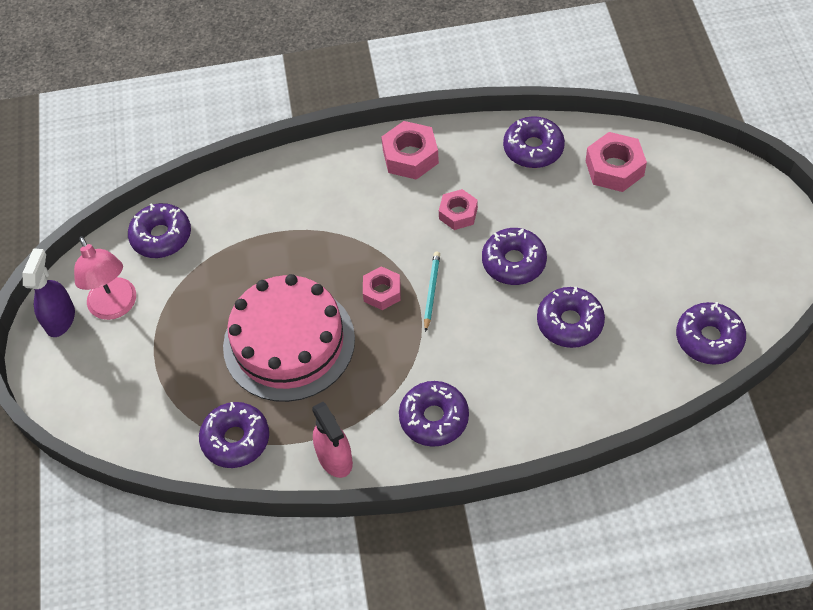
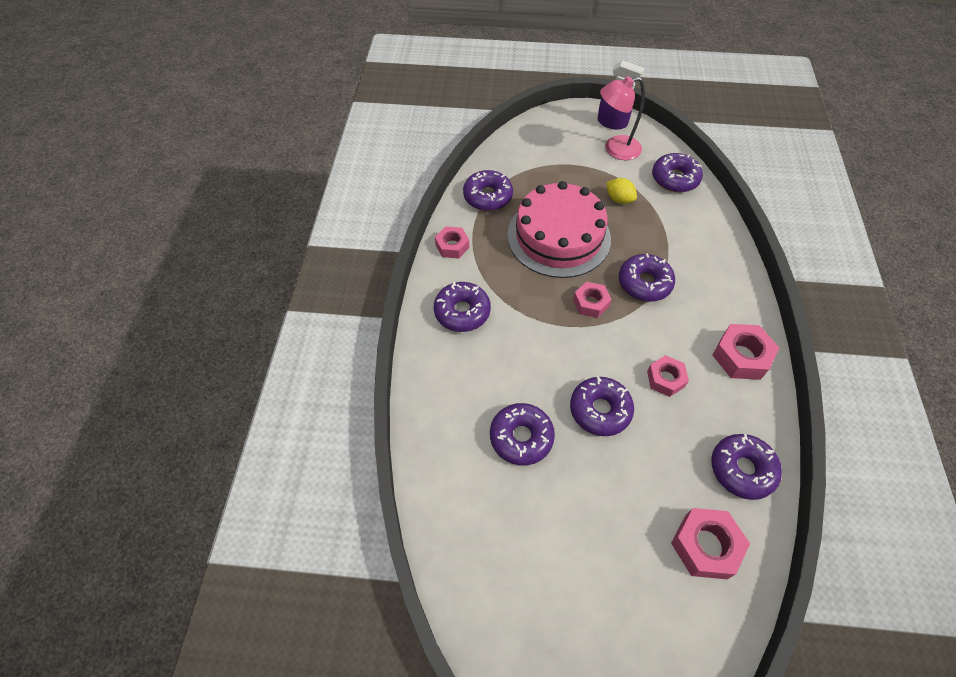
camera: 100 degrees right, 0 degrees up
(210, 289) = (619, 199): none -> yellow lemon
(335, 458) = (452, 246): pink spray bottle -> pink nut
(431, 291) = (583, 338): turquoise pencil -> none
(709, 339) = (466, 562): purple donut -> purple donut (644, 283)

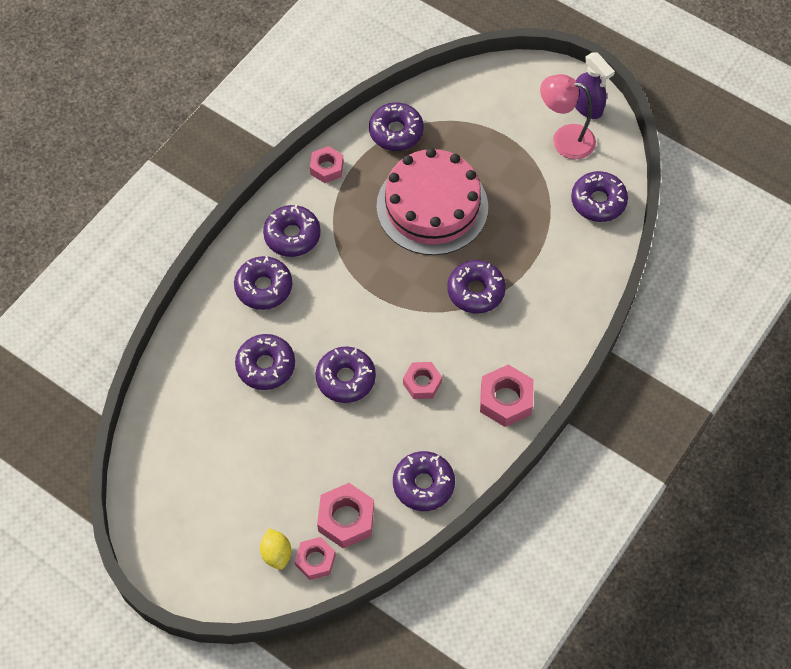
camera: 30 degrees right, 5 degrees up
(468, 367) = (263, 287): none -> purple donut
(591, 303) = (411, 285): pink nut -> pink nut (315, 560)
(619, 199) = (522, 196): yellow lemon -> yellow lemon (276, 554)

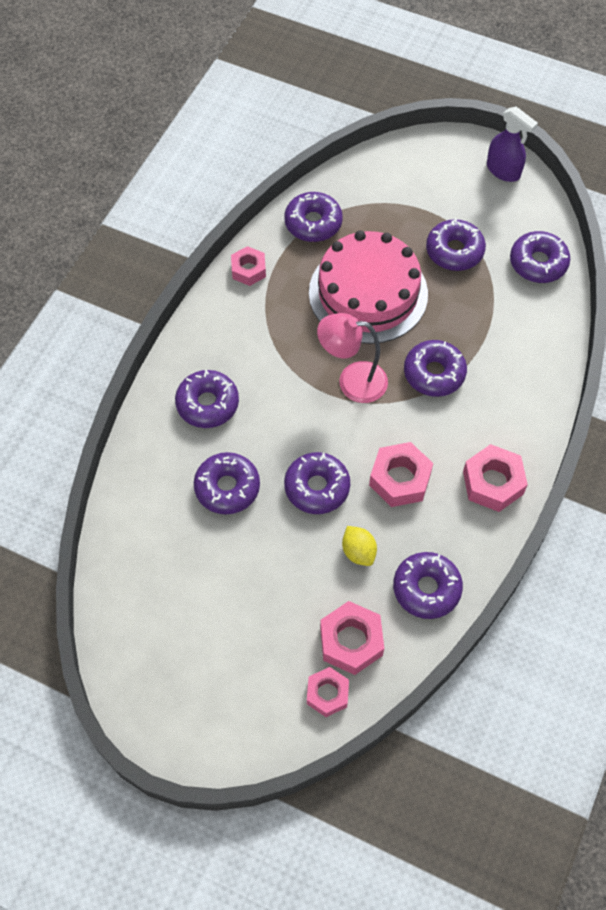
camera: 10 degrees left, 0 degrees up
(276, 554) = (282, 694): yellow lemon -> yellow lemon (358, 552)
(292, 235) = (227, 345): purple donut -> purple donut (454, 251)
(422, 383) = (400, 479): pink nut -> pink nut, size x1.51
(564, 139) = (488, 206): pink lamp -> pink lamp (352, 381)

